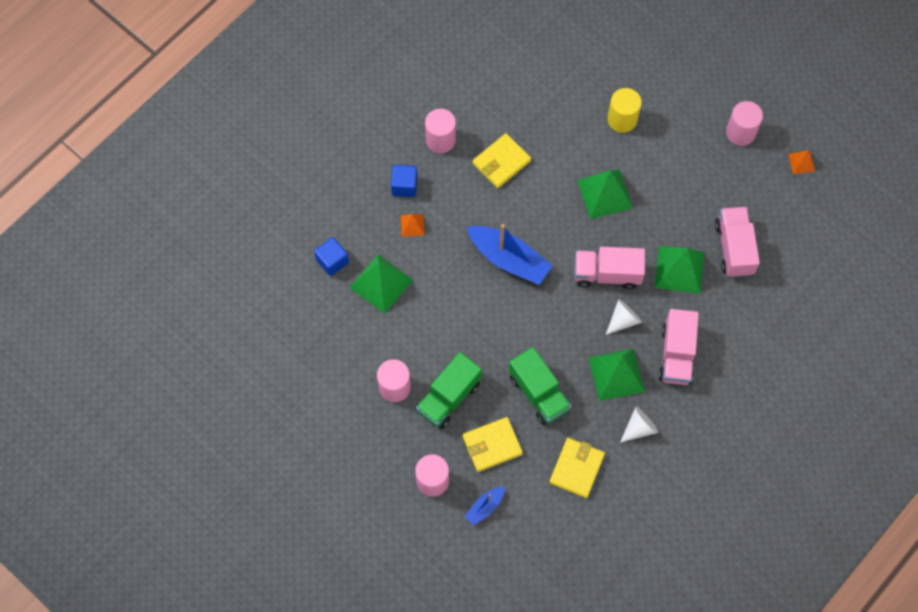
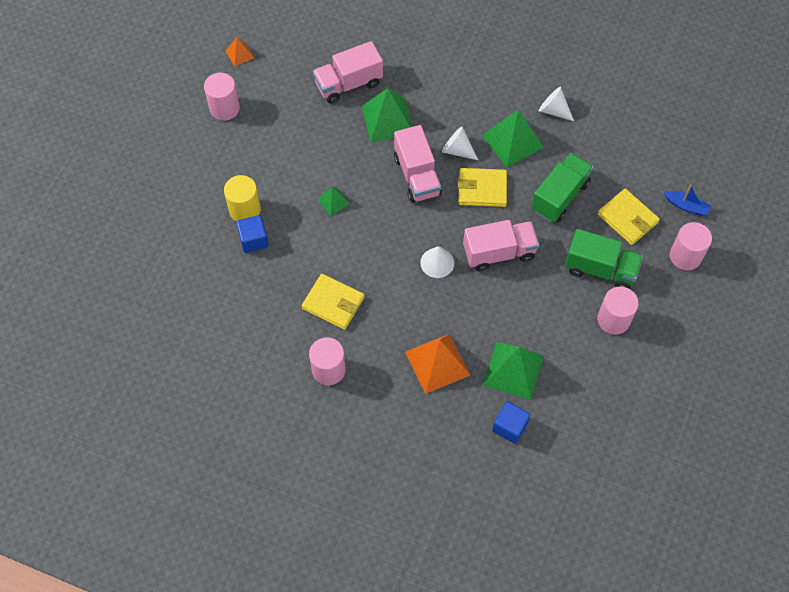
camera: 110 degrees left, 5 degrees down
(404, 186) = (396, 386): blue cube -> blue cube (253, 240)
(412, 225) = (437, 363): orange pyramid -> orange pyramid, size x1.97
(509, 259) = (437, 262): blue boat -> white cone
(577, 468) = (614, 146): yellow wallet -> yellow wallet (482, 189)
(605, 194) = (333, 201): green pyramid -> green pyramid, size x0.51
(676, 355) = (472, 101): pink truck -> pink truck (499, 252)

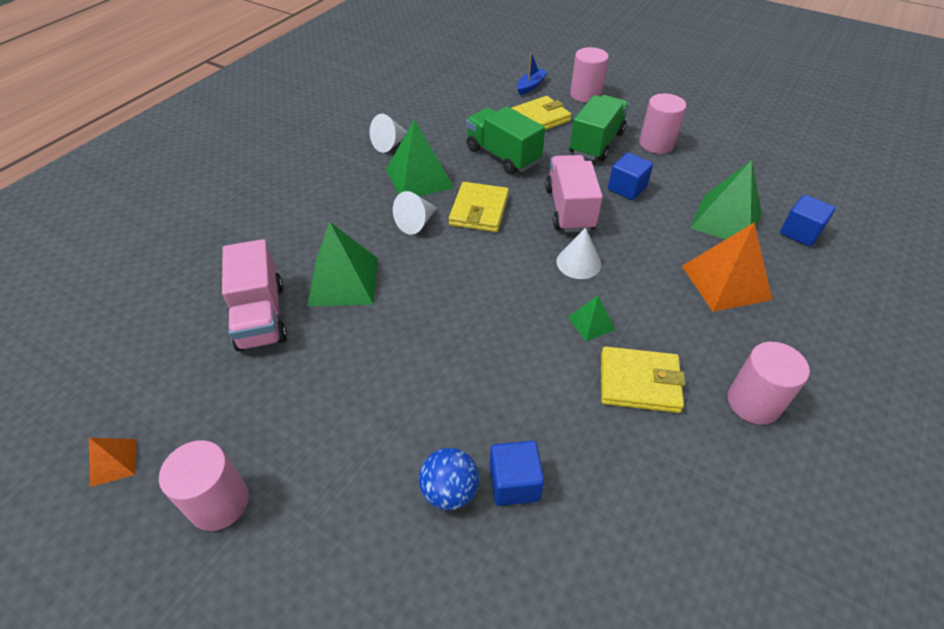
camera: 80 degrees left, 15 degrees down
(245, 210) = (449, 491): yellow cylinder -> blue ball
(333, 201) = (462, 360): green pyramid -> green pyramid (591, 323)
(333, 303) = (639, 382): yellow wallet -> yellow wallet turned 60 degrees clockwise
(417, 176) = (443, 264): pink truck -> none
(537, 295) = (627, 188): none -> blue cube

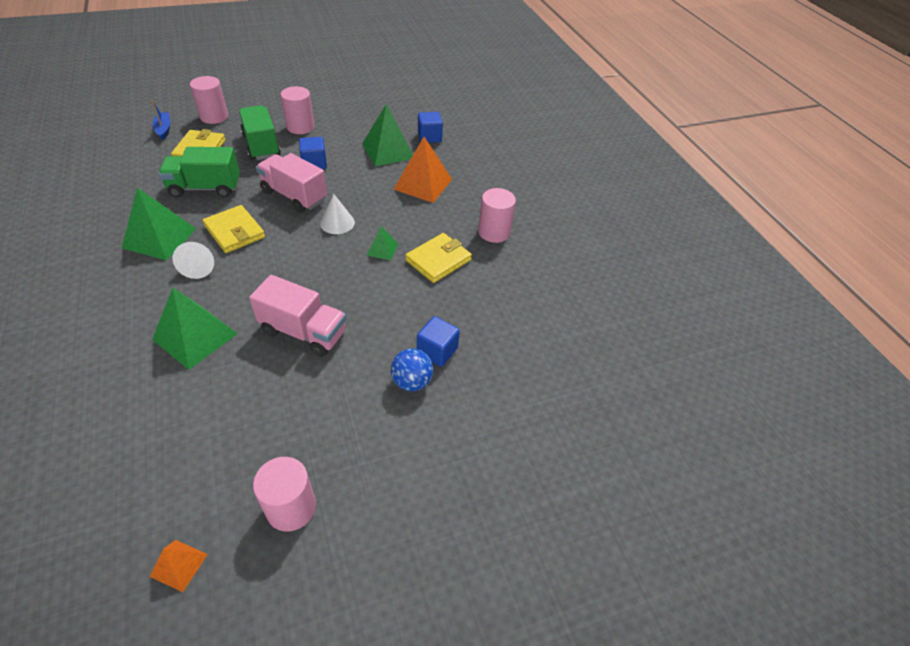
camera: 55 degrees left, 0 degrees up
(261, 316) = (160, 401): pink truck -> pink truck (304, 332)
(390, 144) = (98, 229): white cone -> none

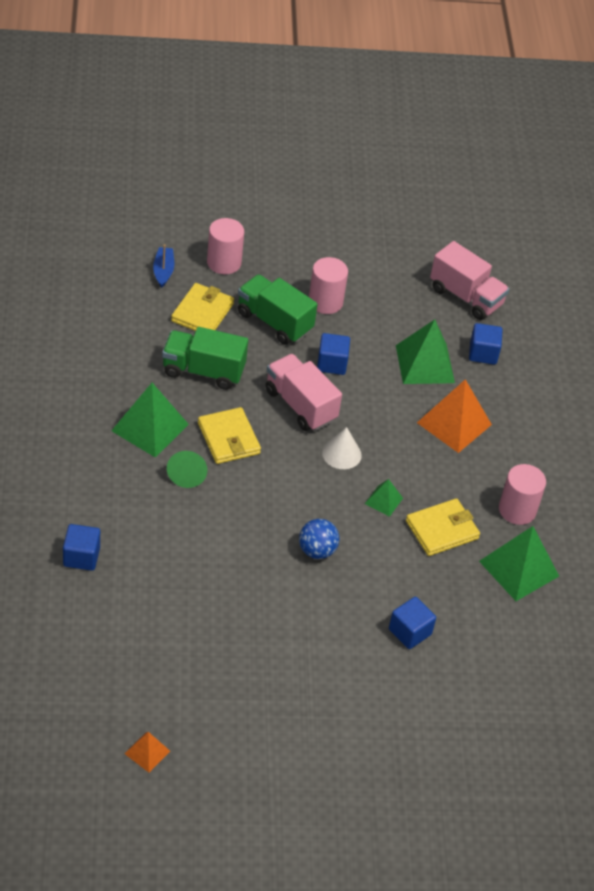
camera: 15 degrees right, 0 degrees up
(92, 365) = (81, 557): none -> blue cube
(195, 336) = (177, 552): green pyramid -> green pyramid (519, 568)
(199, 267) = (187, 474): white cone -> green cone
(261, 146) = (274, 322): green truck -> green truck turned 45 degrees counterclockwise
(291, 507) = (242, 735): pink cylinder -> none
(304, 332) = (282, 575): pink truck -> pink truck (466, 297)
(412, 381) = (376, 656): blue ball -> blue ball (317, 550)

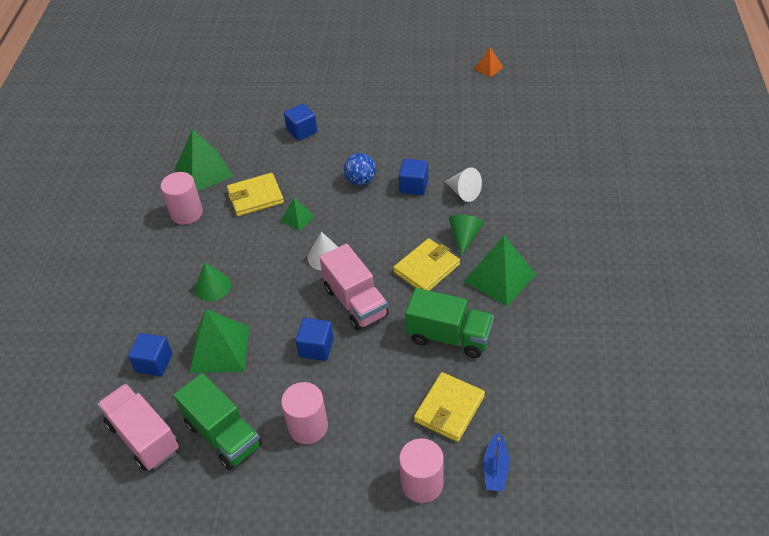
camera: 165 degrees left, 0 degrees up
(81, 557) = (547, 173): blue cube -> blue cube (414, 186)
(188, 532) = (463, 192): none -> white cone
(228, 438) = (427, 268): yellow wallet -> yellow wallet turned 60 degrees clockwise
(274, 322) = (370, 398): green truck -> green truck (223, 435)
(454, 423) = (212, 286): orange pyramid -> green cone

